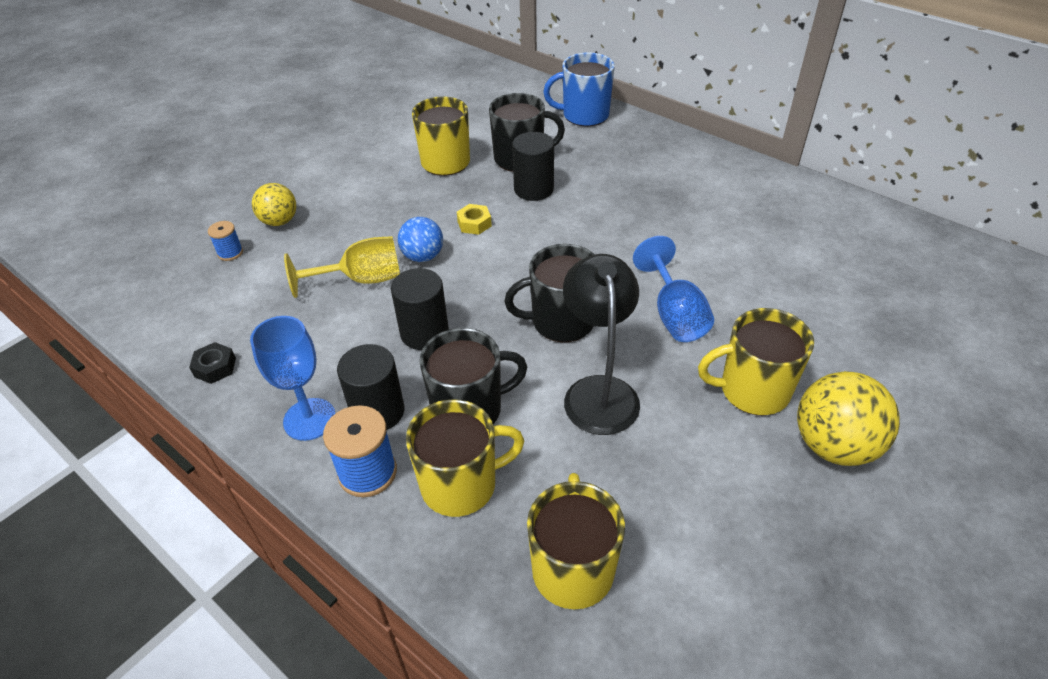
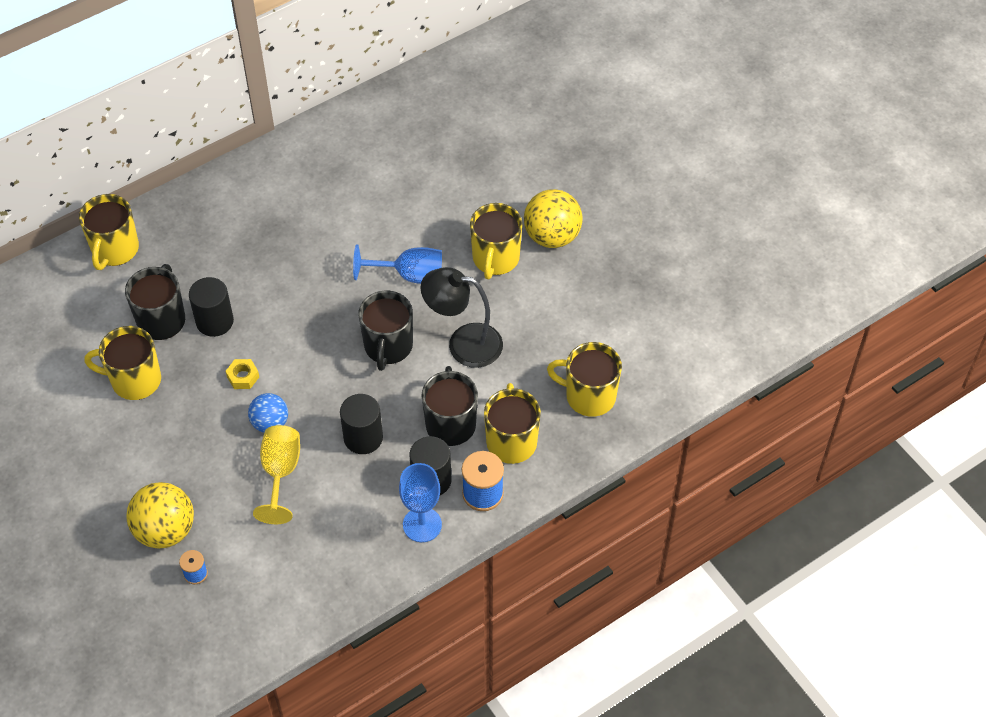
camera: 75 degrees left, 10 degrees up
(215, 367) = (342, 587): black nut -> none
(279, 221) = (165, 530): yellow ball -> yellow ball, size x1.58
(584, 115) = (115, 250): blue mug -> yellow mug

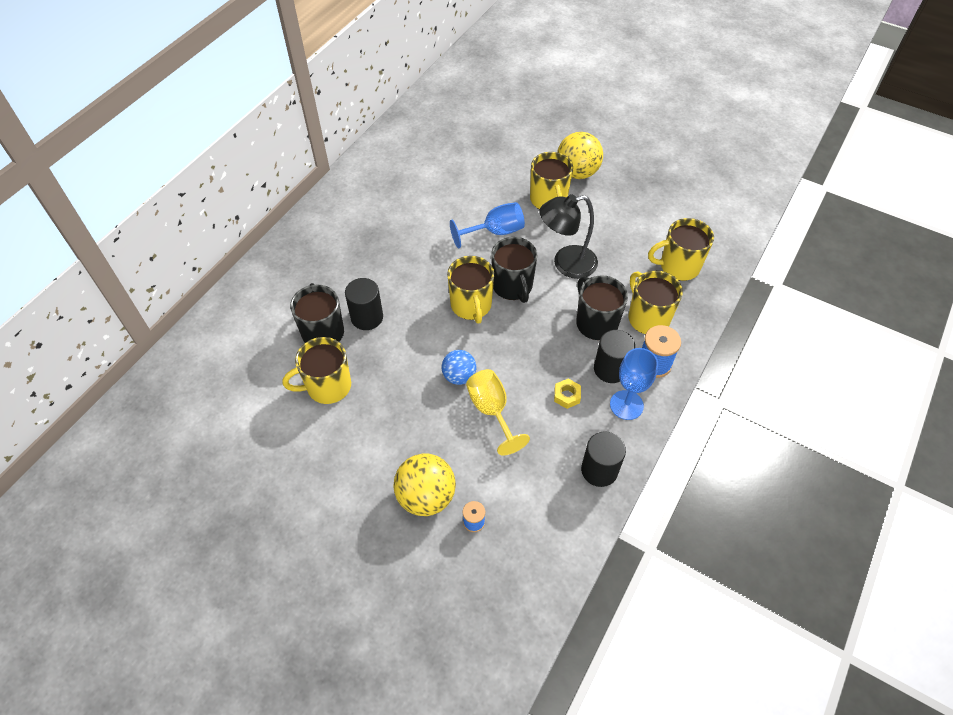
camera: 25 degrees left, 0 degrees up
(115, 250) = (253, 294): yellow mug -> yellow mug (471, 305)
(243, 377) = (415, 350): yellow nut -> yellow nut (567, 396)
(363, 438) = (538, 358): black cylinder -> black cylinder (599, 470)

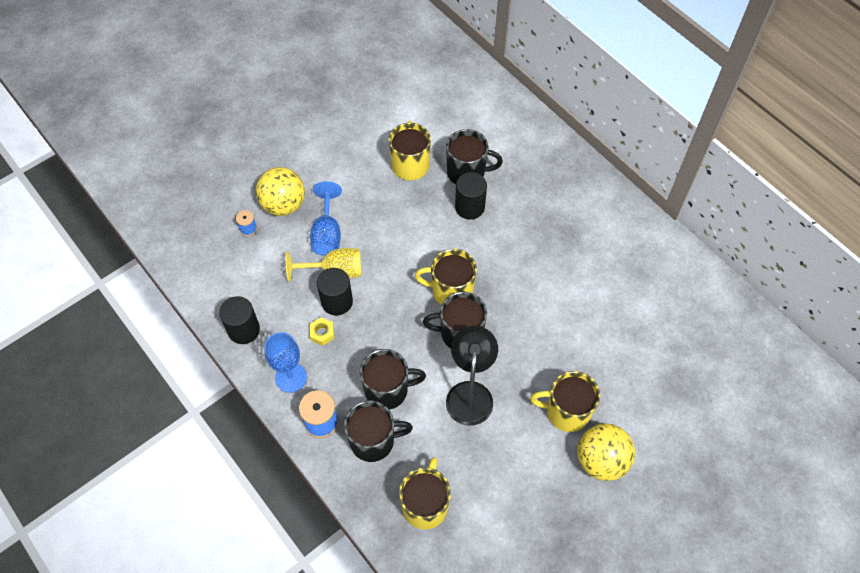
camera: 110 degrees right, 5 degrees up
(459, 376) = (379, 258): blue ball -> none
(495, 232) = (536, 342): blue goblet -> blue goblet (327, 234)
(610, 369) = (332, 380): black cylinder -> black cylinder (337, 301)
(647, 318) = (373, 441): yellow mug -> black mug

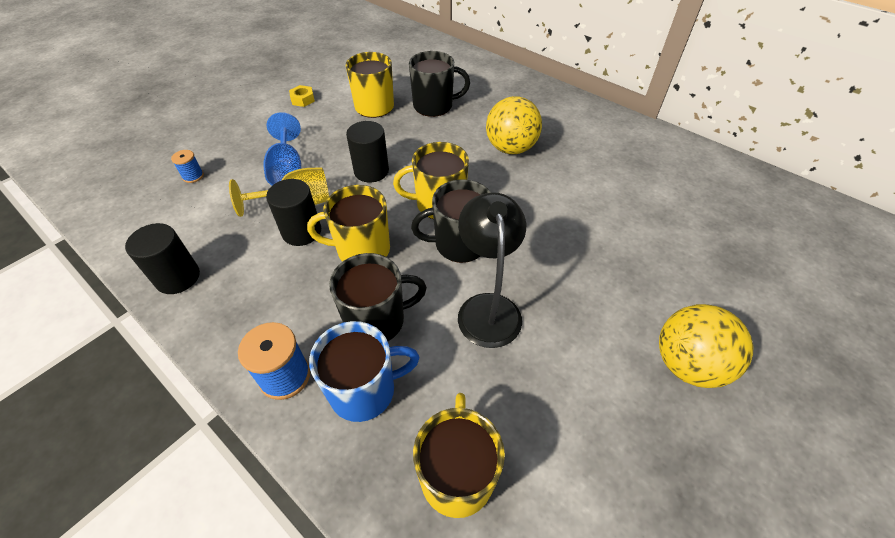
camera: 10 degrees left, 10 degrees down
(283, 204) = (236, 151): yellow ball -> yellow ball (510, 148)
(291, 377) = (241, 325): blue goblet -> none
(322, 333) = (283, 267): yellow nut -> yellow nut (303, 99)
(373, 441) = (364, 390): black mug -> blue mug
(469, 207) = (443, 131): black cylinder -> black cylinder (371, 171)
(566, 412) = (618, 311): yellow mug -> yellow mug (362, 250)

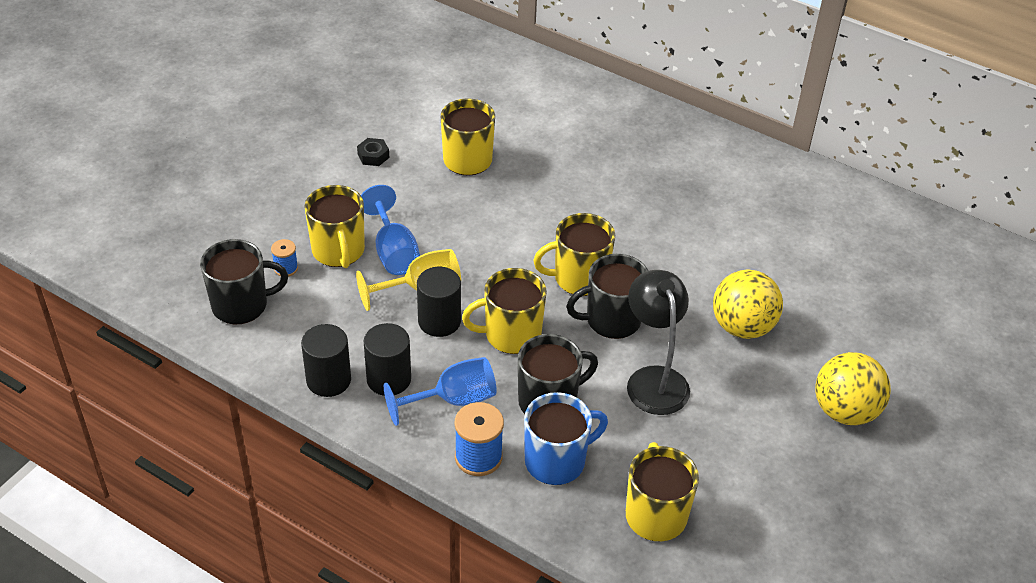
camera: 10 degrees left, 5 degrees down
(243, 166) = (338, 251): none -> yellow mug
(284, 309) = (453, 400): none -> blue goblet
(303, 99) = (373, 156): yellow nut -> black nut
(371, 171) = (492, 245): black cylinder -> black cylinder (389, 379)
(434, 106) = (541, 153): black mug -> black mug (241, 305)
(510, 148) = (645, 204): yellow ball -> yellow ball (742, 327)

